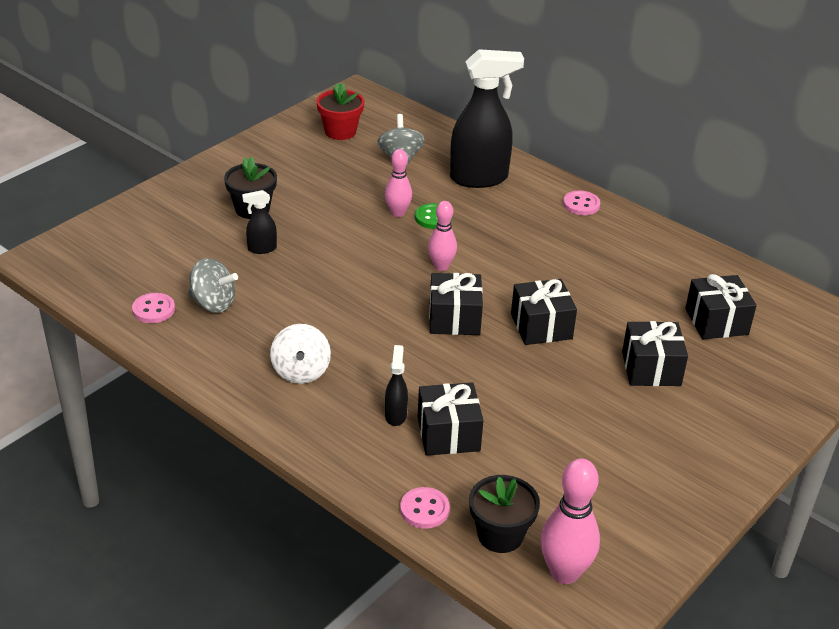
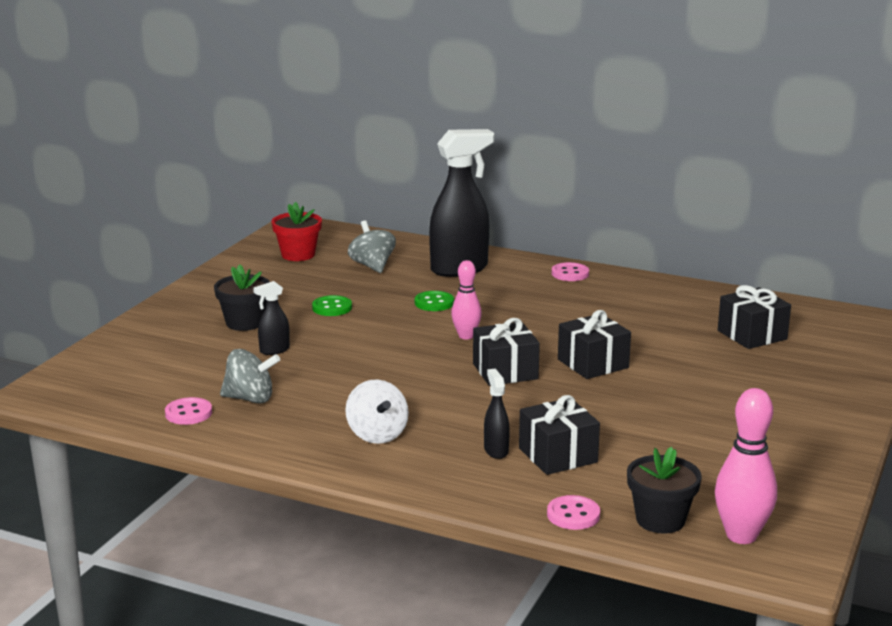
camera: 15 degrees left, 15 degrees down
(338, 205) = (332, 308): none -> green button
(397, 213) = (396, 304): pink bowling pin -> none
(651, 368) = (716, 376): black gift -> none

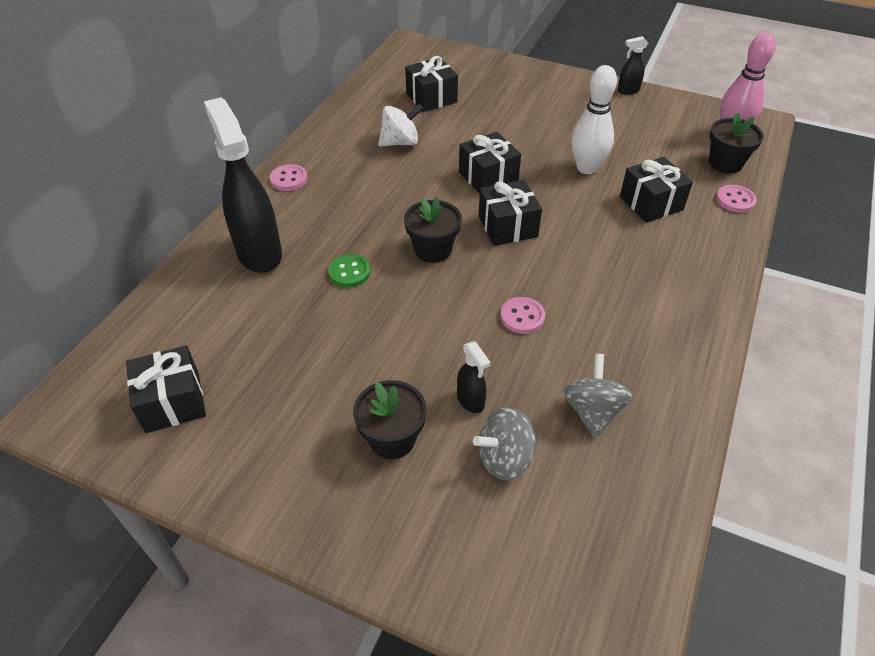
camera: 90 degrees left, 25 degrees up
(188, 413) = (637, 465): pink button -> pink button (522, 317)
(298, 255) = (172, 402): red flower pot -> black gift
(332, 308) = (353, 356): green button -> none
(372, 266) = (232, 325): grey spinning top -> grey spinning top (505, 458)
(377, 435) = (645, 307): white spinning top -> white spinning top (400, 142)
(466, 336) = (433, 250): pink bowling pin -> black flower pot
(496, 450) = (653, 235): black spray bottle -> black spray bottle (628, 90)
(624, 420) = (586, 168): none -> white bowling pin

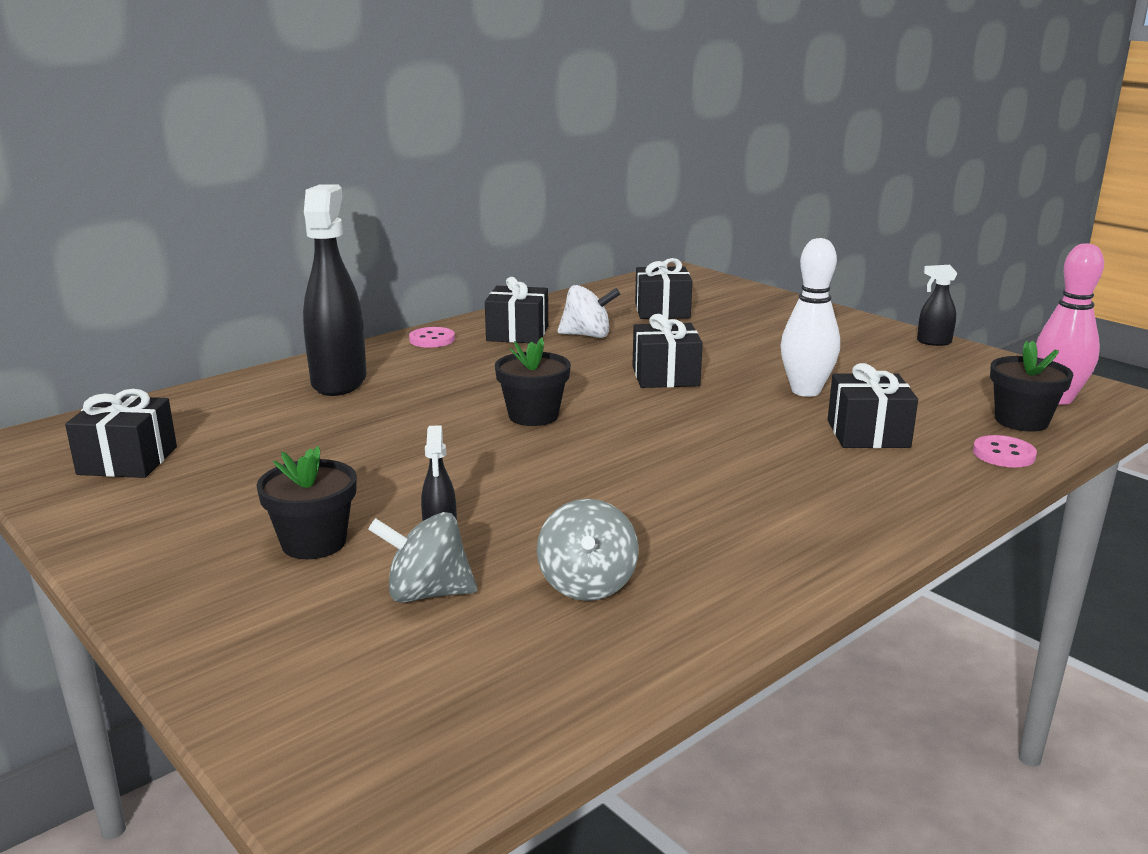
camera: 25 degrees right, 25 degrees down
(349, 272) = (418, 413): green button -> none
(507, 226) = (647, 416): black gift -> black gift (517, 333)
(522, 317) = (583, 487): pink button -> none
(592, 411) = (587, 584): grey spinning top -> grey spinning top turned 150 degrees clockwise

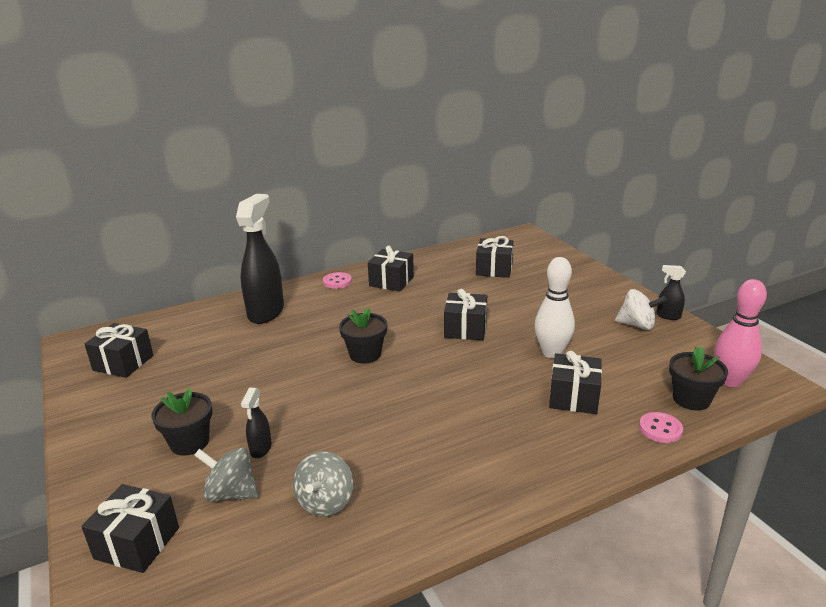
camera: 15 degrees right, 5 degrees up
(305, 672) = (137, 543): none -> black gift
(587, 335) = (434, 287): white spinning top -> white spinning top (637, 325)

